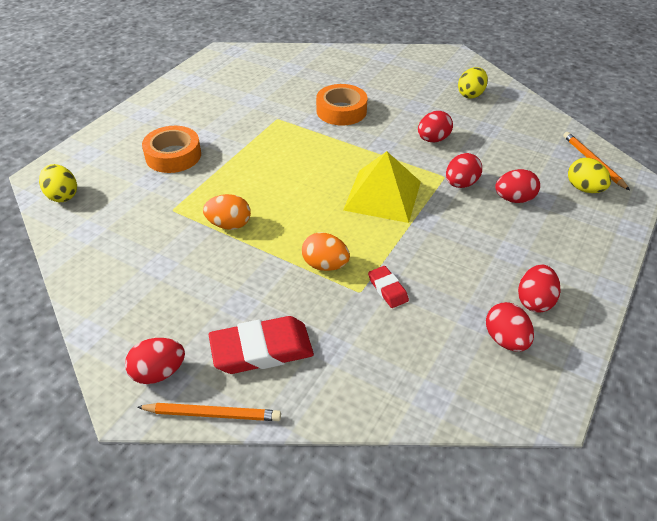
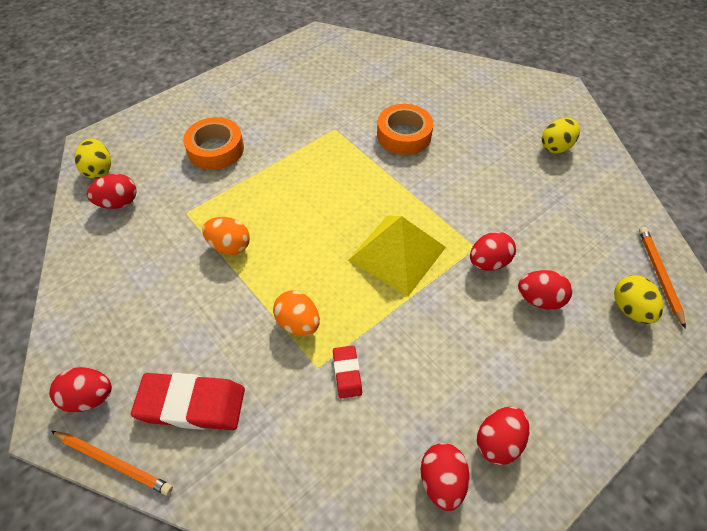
camera: 20 degrees right, 10 degrees up
(433, 139) = (485, 196): red egg -> red egg (118, 203)

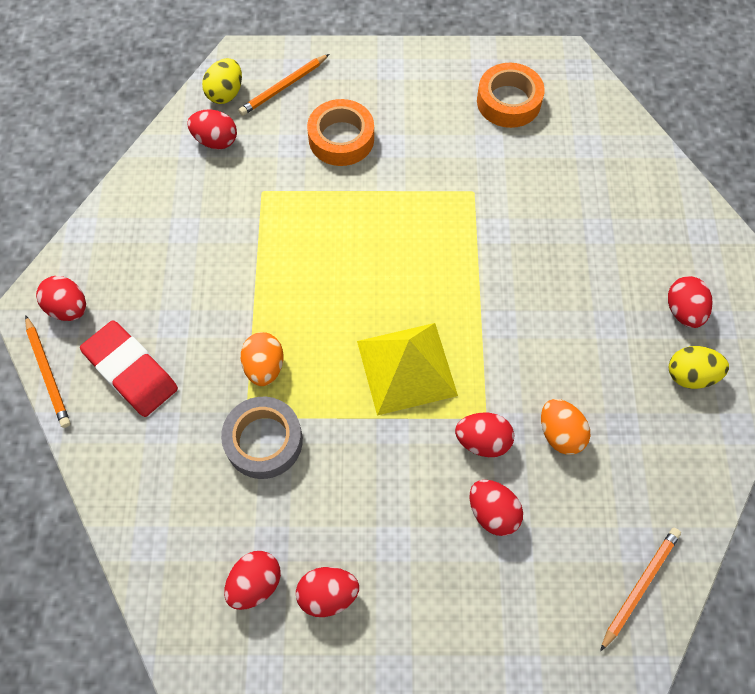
camera: 40 degrees right, 10 degrees up
(143, 143) = (283, 87): none -> orange pencil
(229, 246) = (270, 251): orange egg -> orange egg (560, 433)
(347, 373) = (264, 441): red eraser -> grey tape
(404, 135) = (537, 246): orange tape -> orange tape (508, 101)
(516, 118) = (683, 311): none -> red egg
(630, 309) = (570, 591): yellow egg -> none

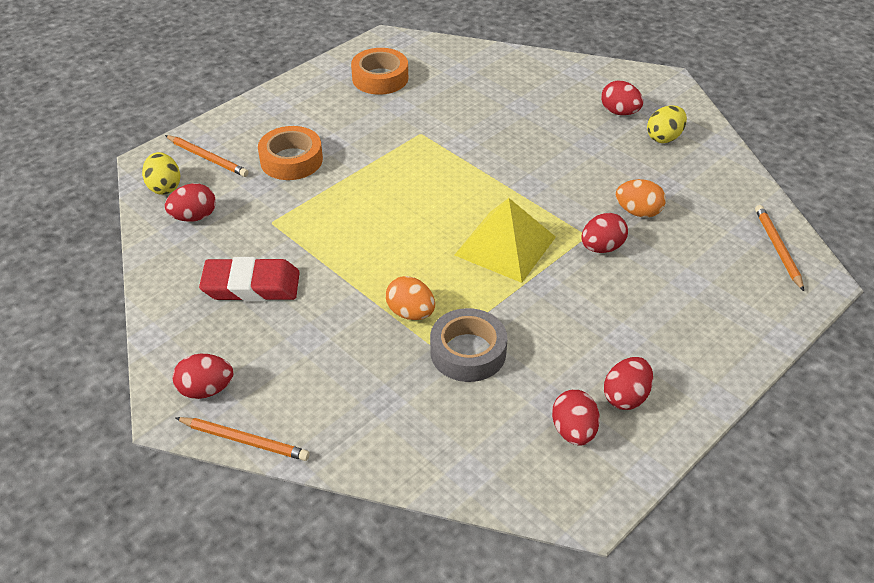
camera: 45 degrees left, 20 degrees down
(131, 371) = (313, 388): red eraser -> red eraser (251, 285)
(283, 87) = (207, 158): orange pencil -> orange pencil turned 60 degrees counterclockwise
(492, 512) = (657, 277): red egg -> none

